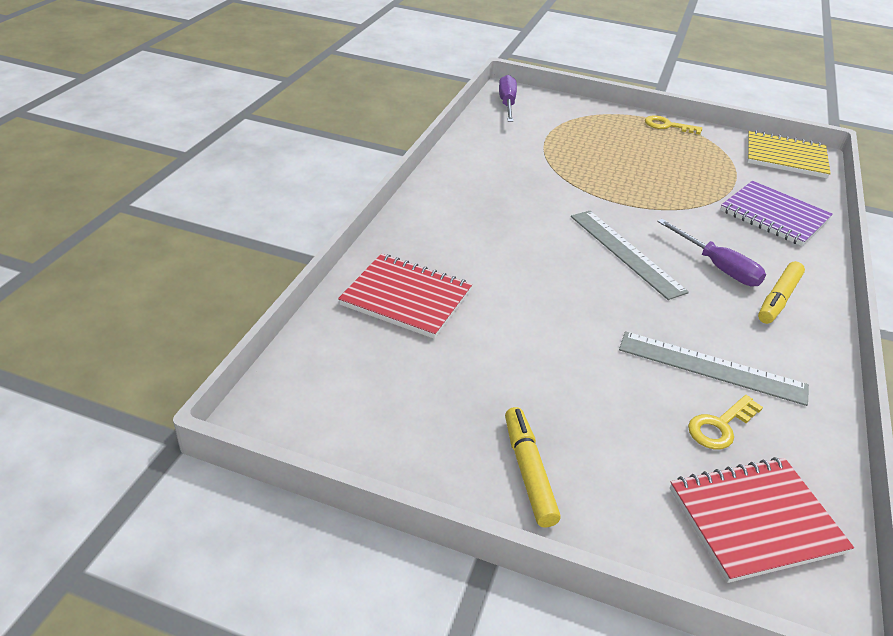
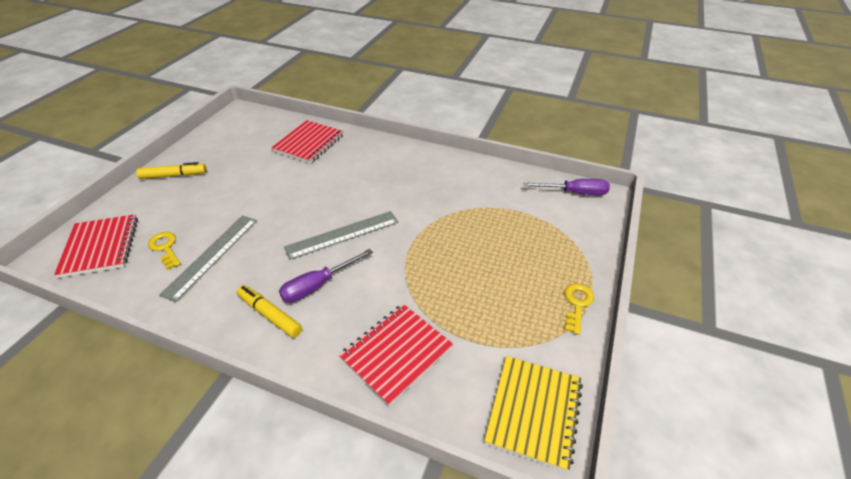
camera: 95 degrees right, 5 degrees up
(774, 215) = (396, 353): purple notebook -> red notebook

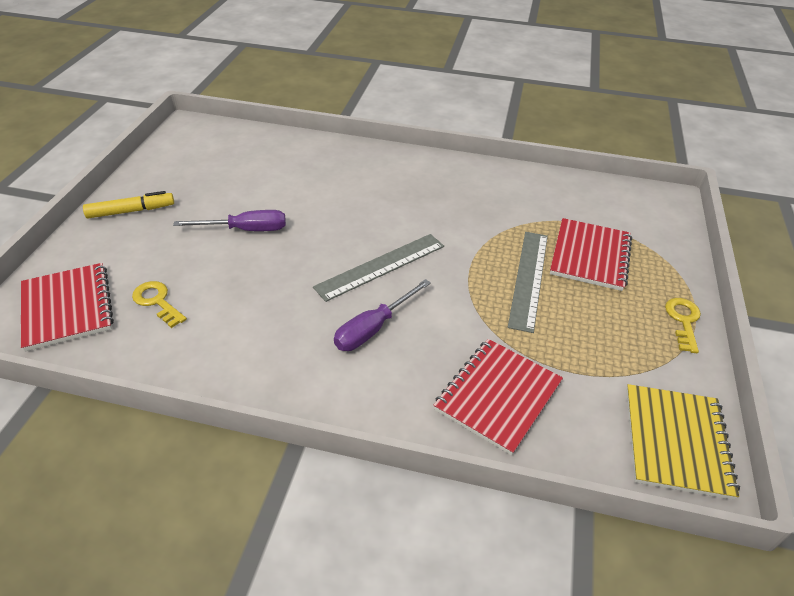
camera: 10 degrees left, 0 degrees up
(212, 255) = (223, 305): grey ruler -> grey ruler (529, 279)
(270, 315) = (326, 368): yellow marker -> none
(309, 143) = (296, 159): red notebook -> red notebook (590, 256)
(575, 193) = (638, 197): purple screwdriver -> purple screwdriver (246, 230)

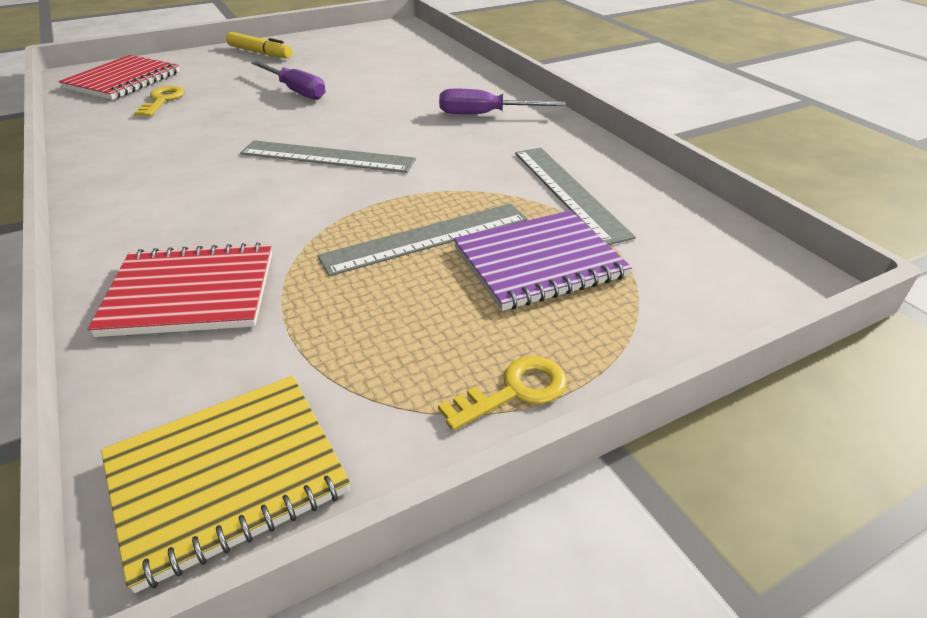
camera: 50 degrees right, 5 degrees down
(373, 328) = (228, 188): purple screwdriver -> purple screwdriver (485, 114)
(532, 207) = (568, 192): none -> grey ruler
(590, 256) = (539, 262): red notebook -> purple notebook

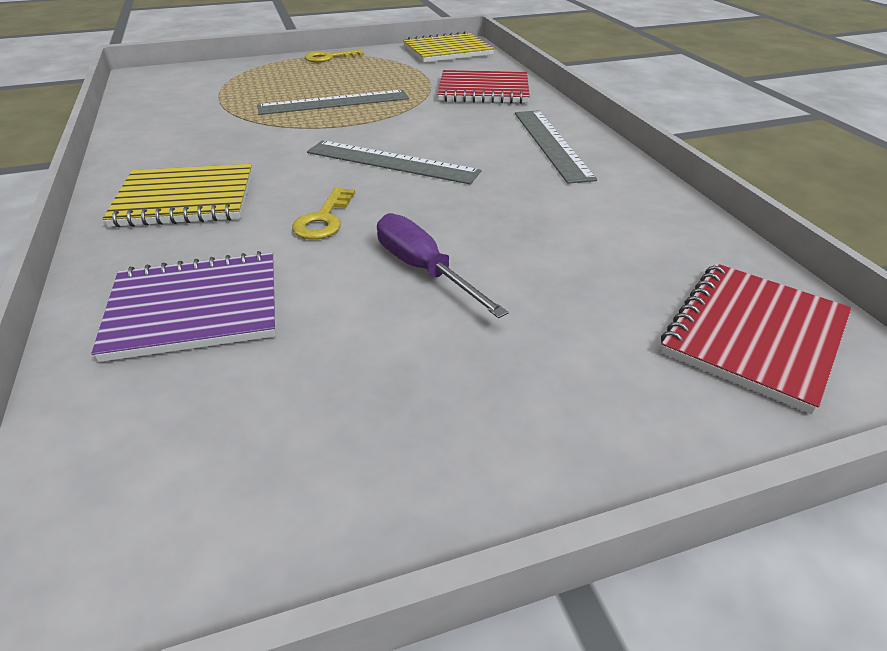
camera: 170 degrees left, 0 degrees up
(162, 100) = (631, 268): yellow key -> yellow key (324, 219)
(260, 53) = (514, 430): yellow marker -> none
(485, 114) = (185, 199): purple screwdriver -> yellow notebook
(539, 262) = (274, 88): purple notebook -> purple notebook (195, 308)
(568, 192) = (204, 119): grey ruler -> grey ruler (551, 144)

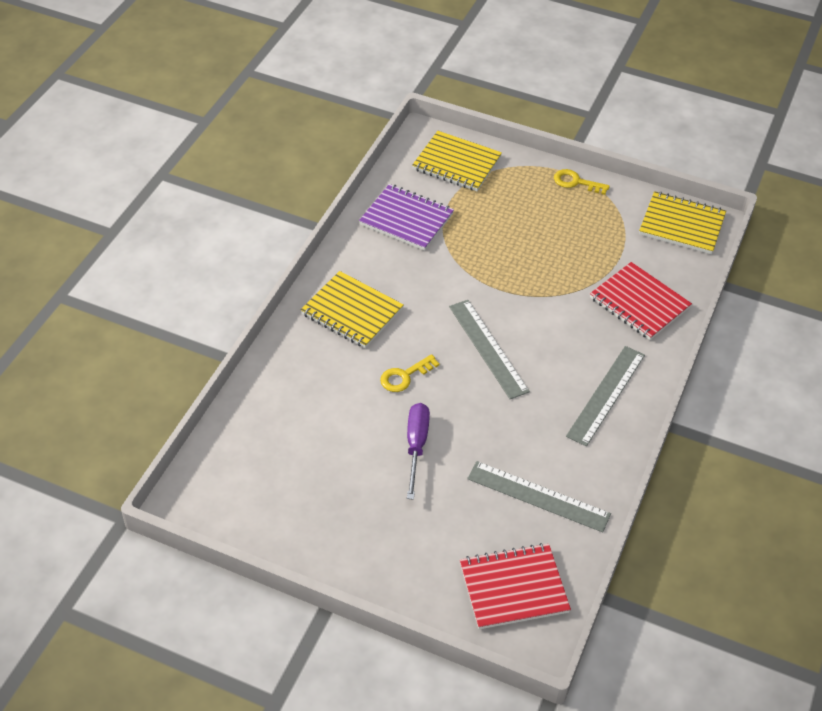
camera: 40 degrees right, 10 degrees up
(195, 308) = (301, 401): purple notebook -> purple notebook (406, 219)
(198, 78) = (456, 163): none -> yellow notebook
(334, 102) = (518, 255): grey ruler -> grey ruler (538, 496)

